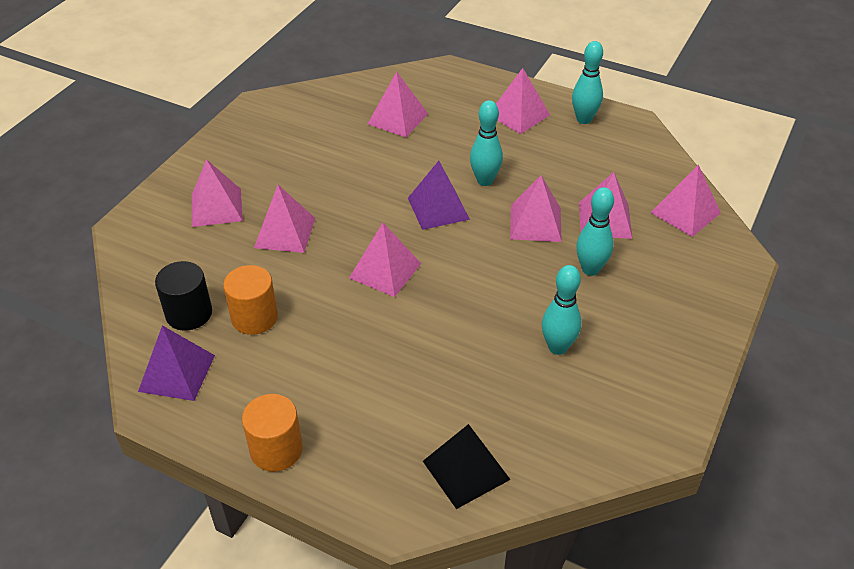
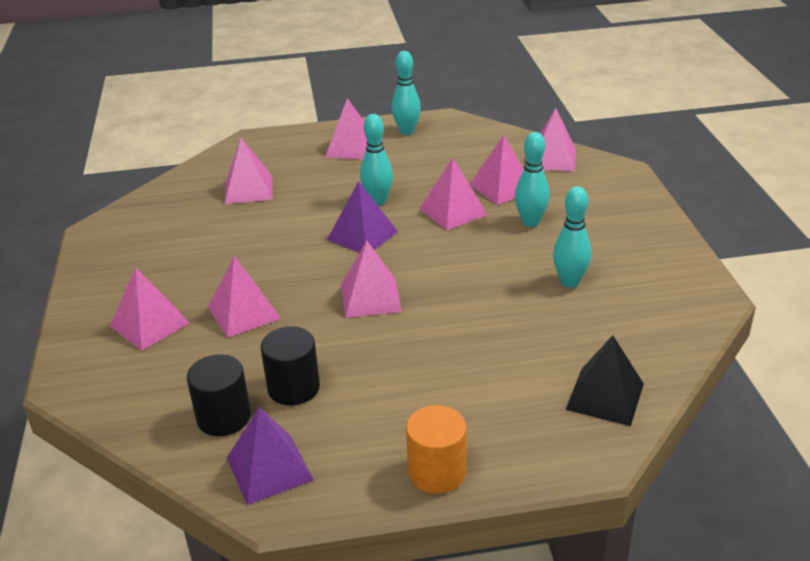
camera: 35 degrees left, 10 degrees down
(254, 317) = (293, 388): orange cylinder -> black cylinder

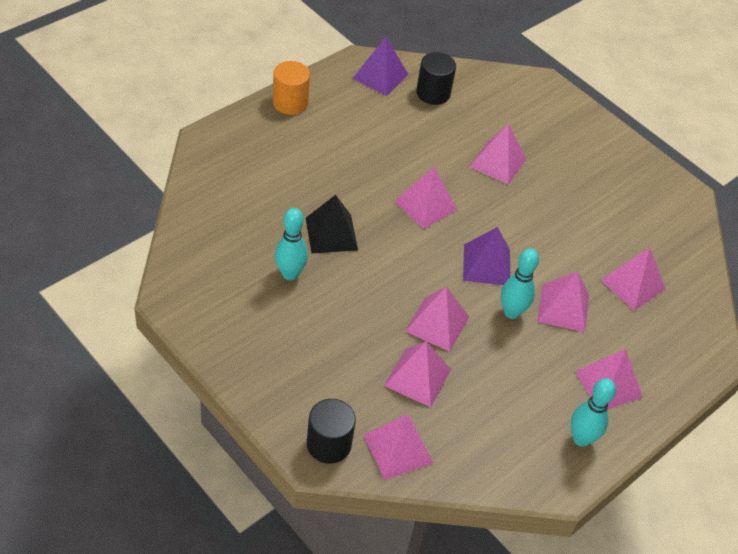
camera: 140 degrees right, 15 degrees up
(149, 324) = (546, 133): pink pyramid -> pink pyramid (563, 308)
(293, 388) = (412, 123): black cylinder -> black cylinder (329, 444)
(530, 222) = (361, 335): turquoise bowling pin -> none
(605, 396) = (217, 181): black pyramid -> black pyramid (331, 234)

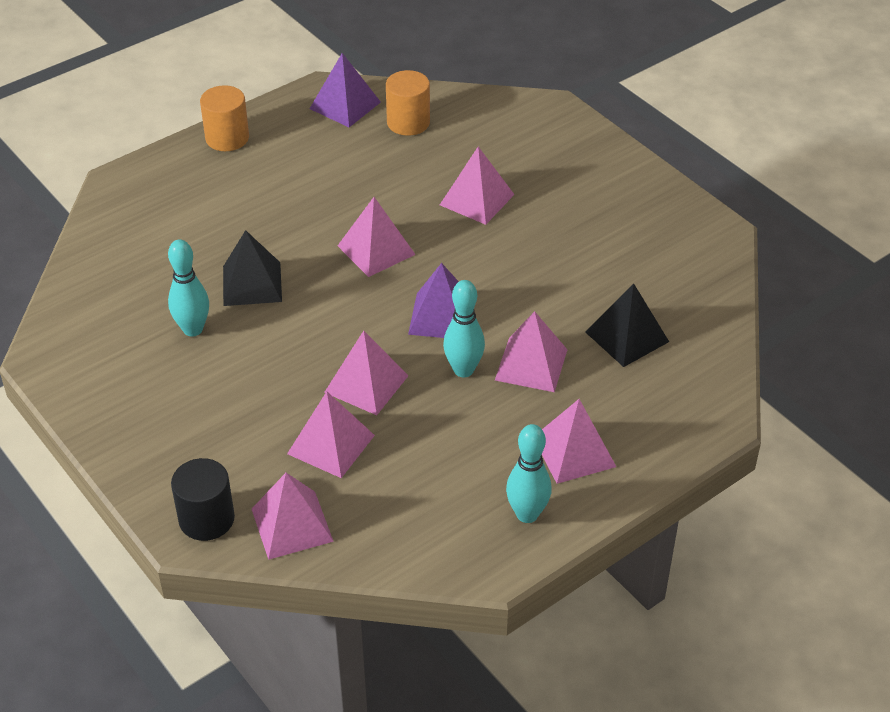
camera: 10 degrees right, 5 degrees down
(433, 93) = (408, 122): black cylinder -> orange cylinder
(632, 284) = (627, 337): pink pyramid -> black pyramid

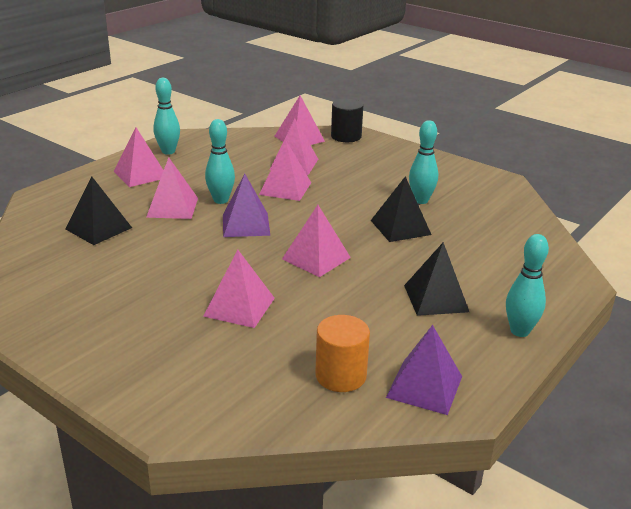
camera: 165 degrees right, 15 degrees down
(227, 138) = (519, 331): orange cylinder -> turquoise bowling pin
(279, 182) = (435, 298): none -> black pyramid

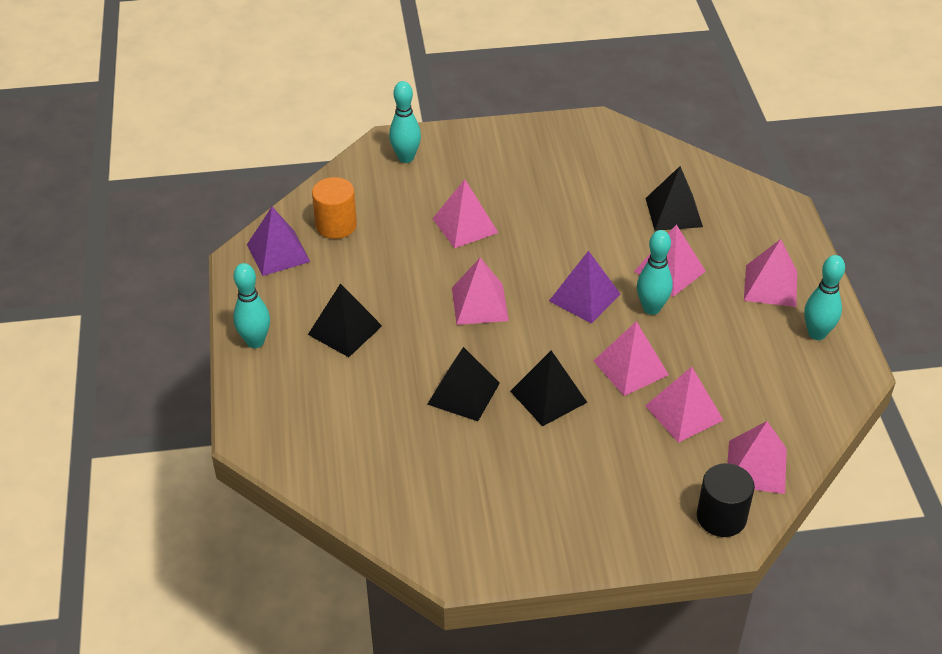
camera: 135 degrees right, 15 degrees up
(352, 202) = (548, 396): none -> black pyramid
(421, 200) = (493, 451): turquoise bowling pin -> turquoise bowling pin (406, 158)

